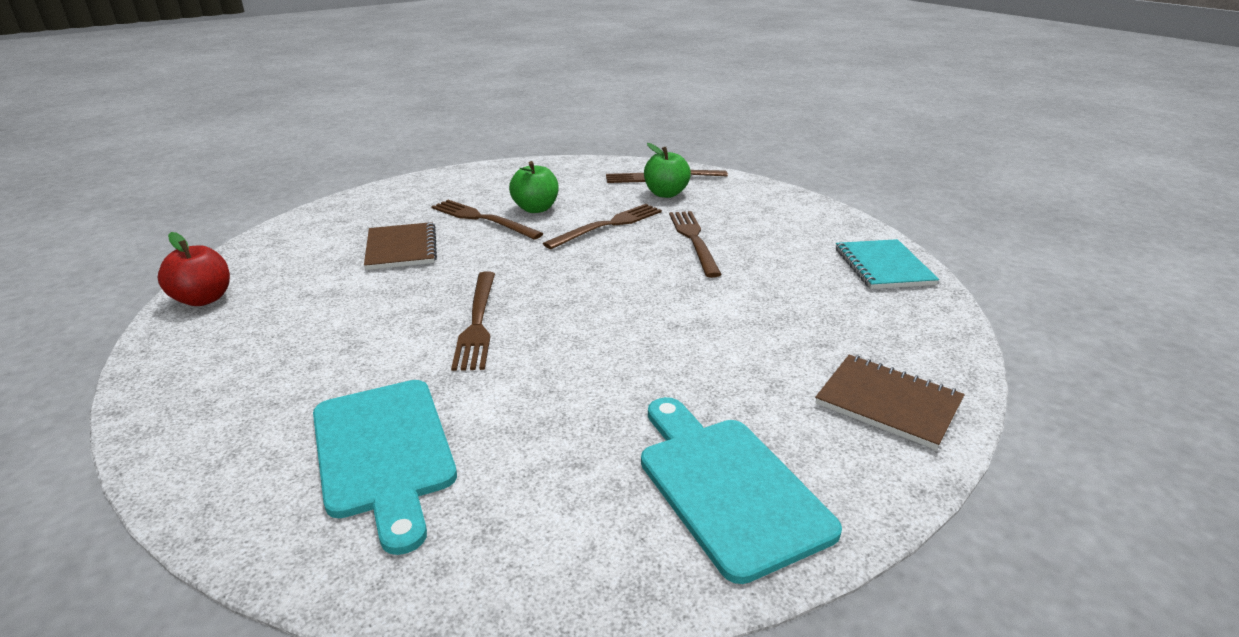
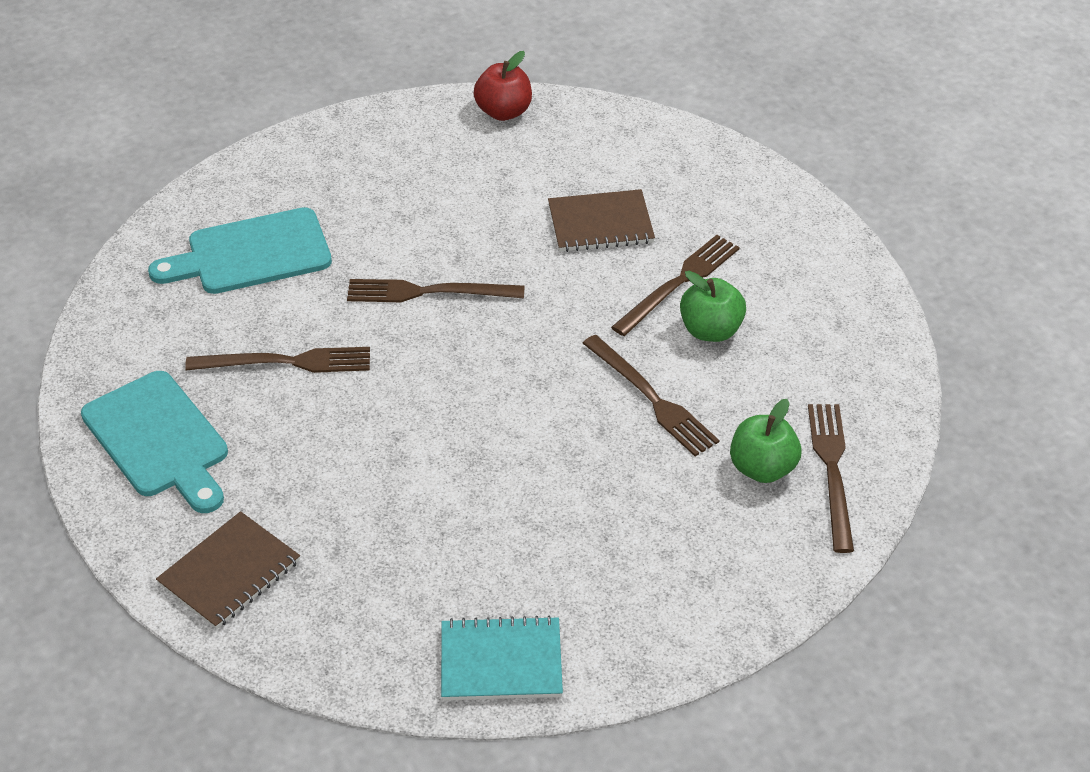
camera: 95 degrees right, 15 degrees up
(693, 240) = (600, 479): brown fork -> brown fork (286, 362)
(727, 486) = (159, 440): turquoise cutting board -> turquoise cutting board turned 75 degrees clockwise

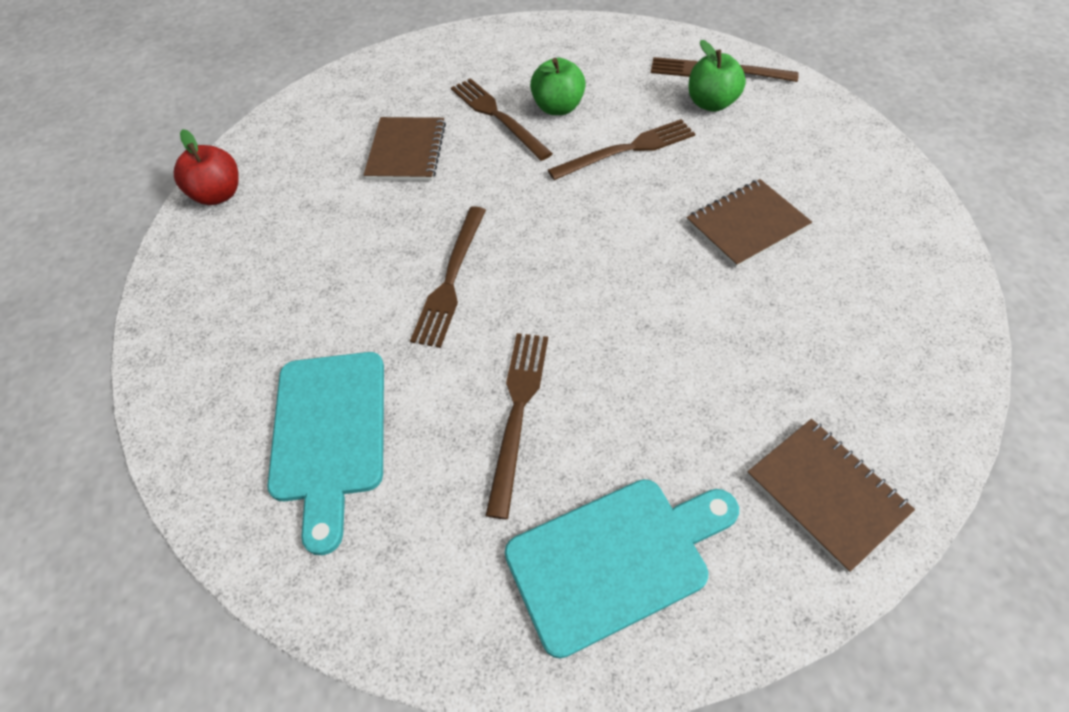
camera: 75 degrees left, 10 degrees up
(501, 661) = (921, 279): turquoise notebook -> none
(553, 509) = (746, 225): none -> brown notebook

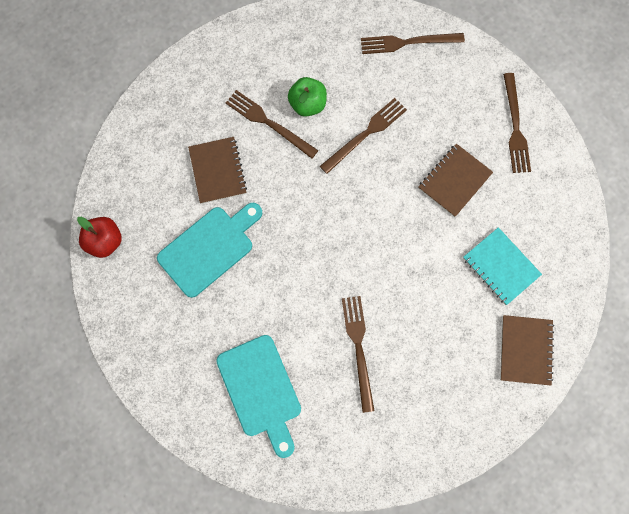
camera: 20 degrees left, 20 degrees up
(451, 279) = (288, 269): brown fork -> brown fork (515, 127)
(616, 559) = (432, 415): turquoise cutting board -> turquoise cutting board (209, 248)
(711, 103) = (411, 76): green apple -> none
(801, 351) = (500, 267): none -> turquoise notebook
(826, 493) = (525, 350): brown notebook -> brown notebook turned 60 degrees clockwise

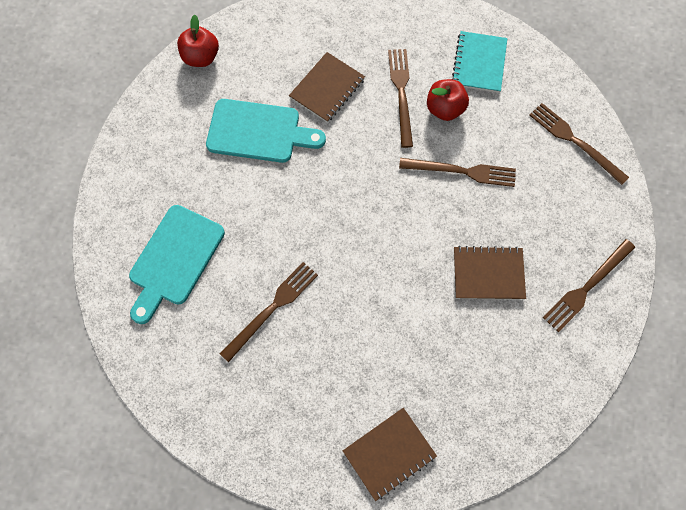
camera: 50 degrees right, 5 degrees down
(307, 104) = (444, 109): green apple -> red apple
(500, 267) = (446, 373): turquoise notebook -> turquoise notebook (479, 63)

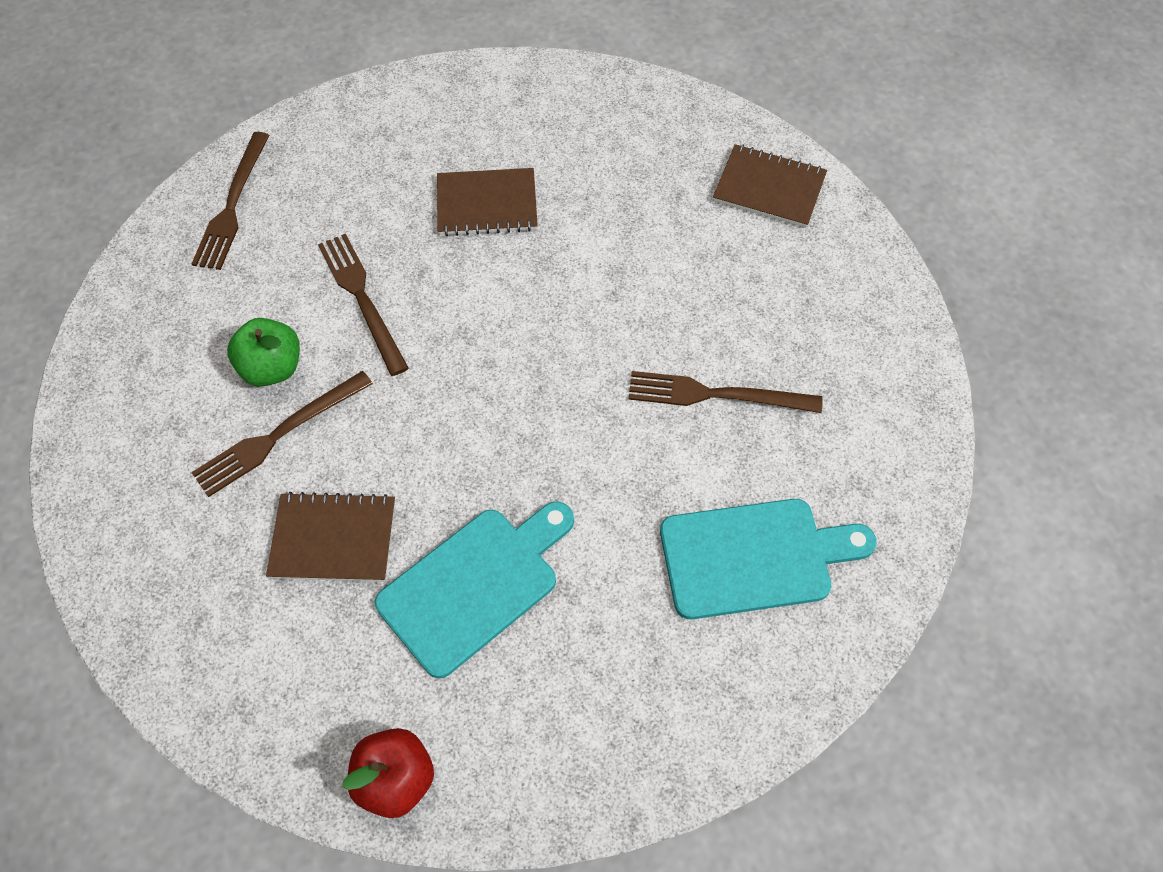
camera: 125 degrees left, 10 degrees down
(259, 132) = (475, 585): turquoise cutting board -> turquoise cutting board turned 75 degrees clockwise
(444, 109) = (272, 368): red apple -> green apple
(479, 63) = (163, 367): turquoise notebook -> none
(488, 273) = (487, 204): brown notebook -> brown notebook turned 60 degrees counterclockwise
(587, 287) = (432, 113): brown fork -> none

